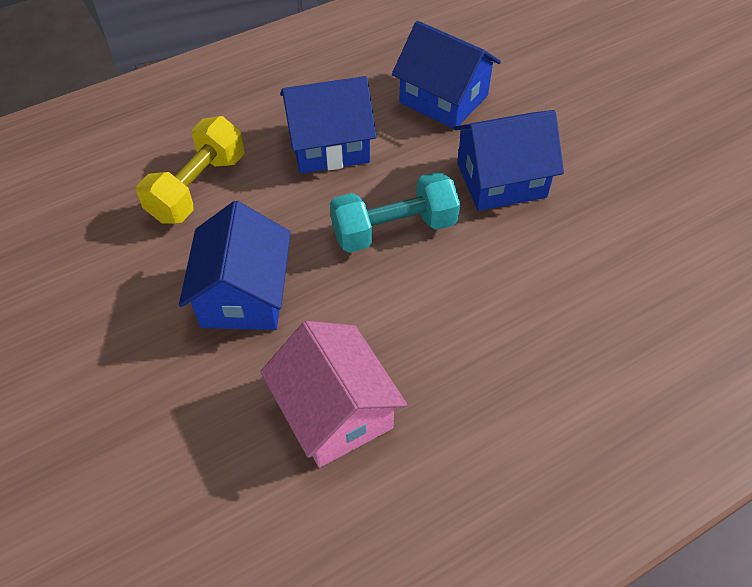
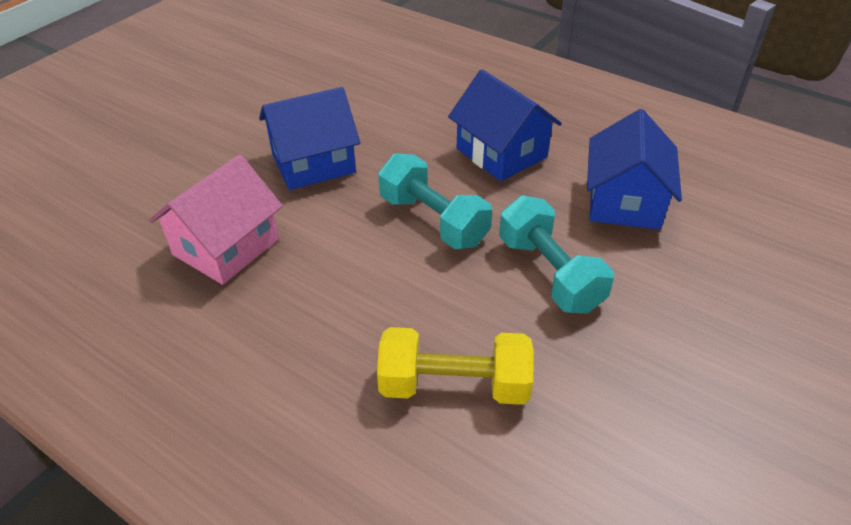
camera: 65 degrees right, 10 degrees down
(198, 187) = (403, 106): yellow dumbbell -> yellow dumbbell (454, 385)
(501, 180) = (549, 273): blue house -> turquoise dumbbell

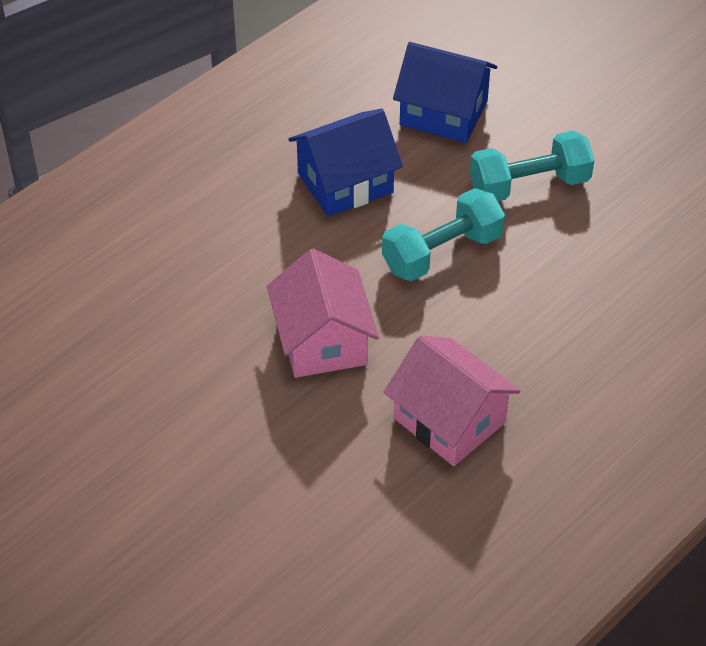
camera: 80 degrees left, 5 degrees up
(313, 163) = (322, 341): blue house -> pink house
(454, 385) = (645, 268): yellow dumbbell -> none

